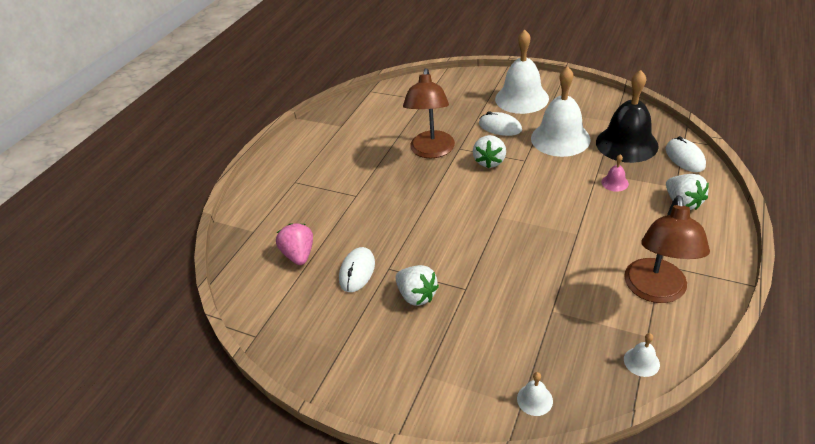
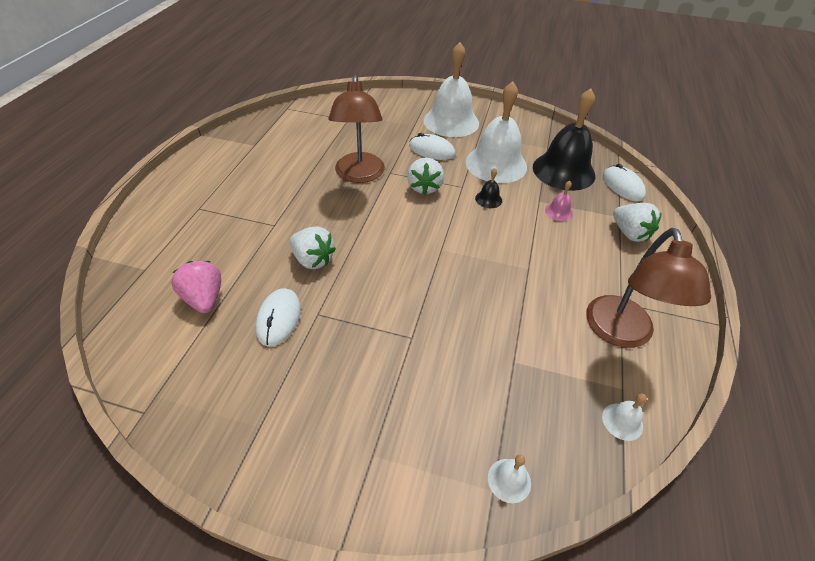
camera: 15 degrees left, 5 degrees up
(417, 295) = (354, 347): white strawberry -> white strawberry (313, 260)
(548, 172) = (488, 199): none -> black bell

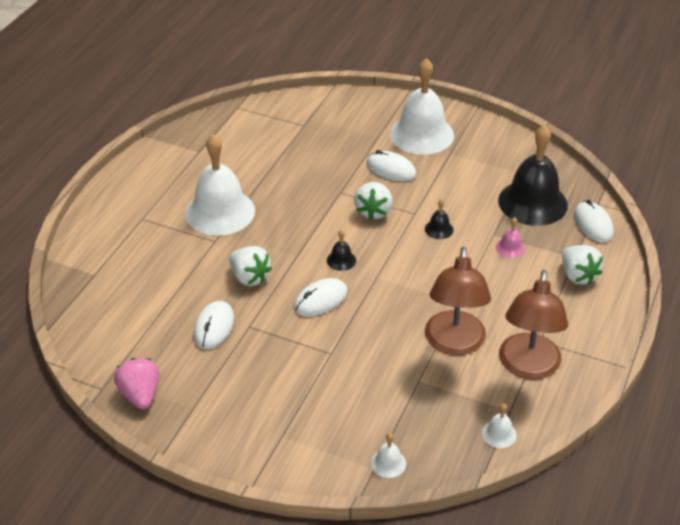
camera: 10 degrees right, 5 degrees down
(204, 299) = (148, 305): pink strawberry -> pink strawberry (140, 395)
(359, 175) = (307, 193): brown lamp -> brown lamp (454, 343)
(390, 278) = (320, 300): none -> white mouse
(403, 235) = (341, 260): none -> black bell
(496, 164) = (459, 190): white bell -> white bell (220, 212)

